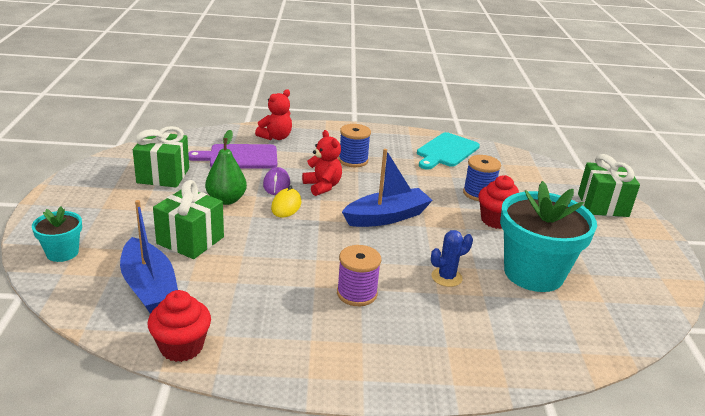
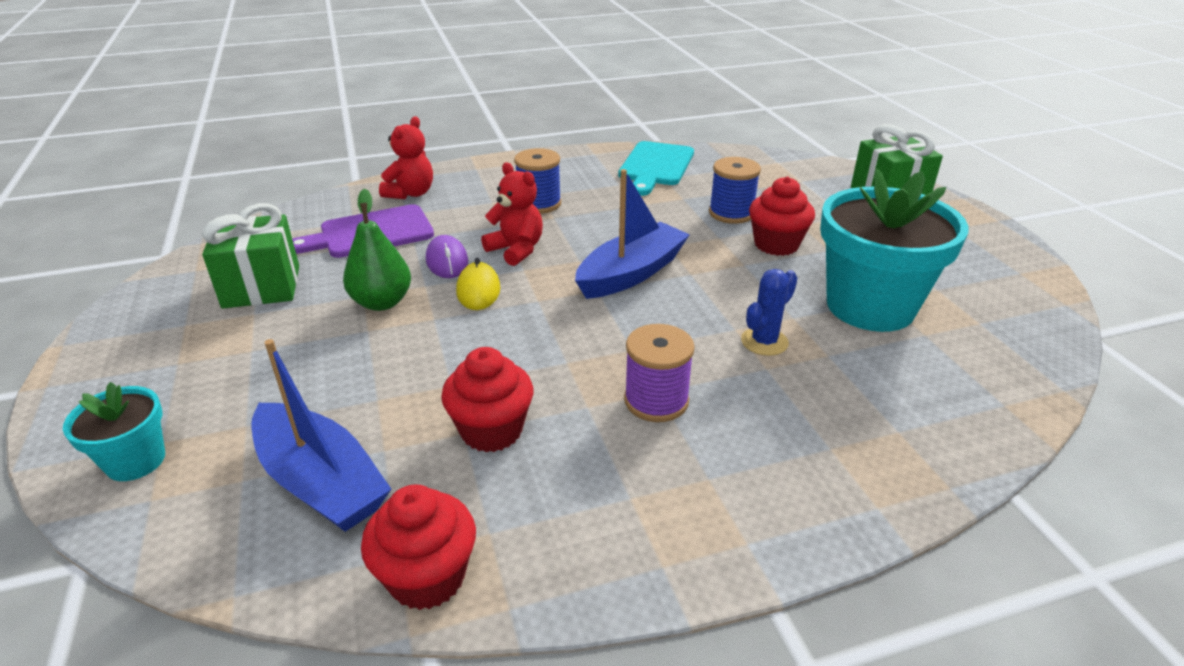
camera: 15 degrees left, 5 degrees up
(190, 240) = (354, 382): green gift -> none
(252, 285) = (491, 430): none -> red cupcake

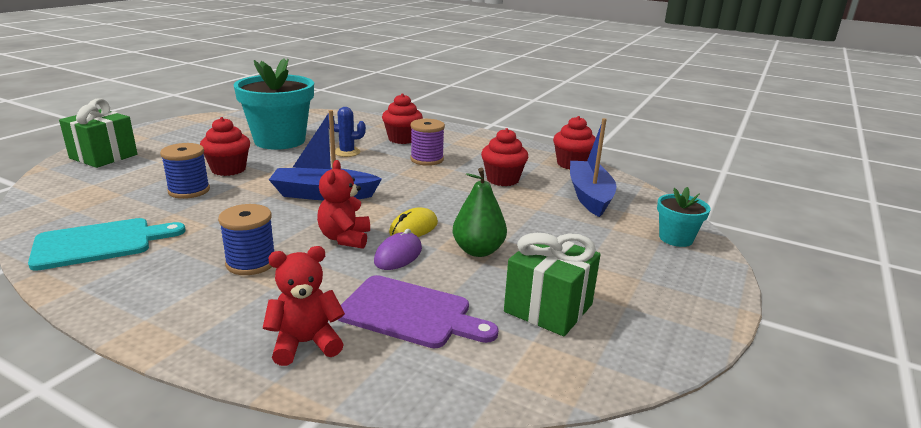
camera: 135 degrees left, 10 degrees down
(784, 426) = (402, 139): none -> red cupcake

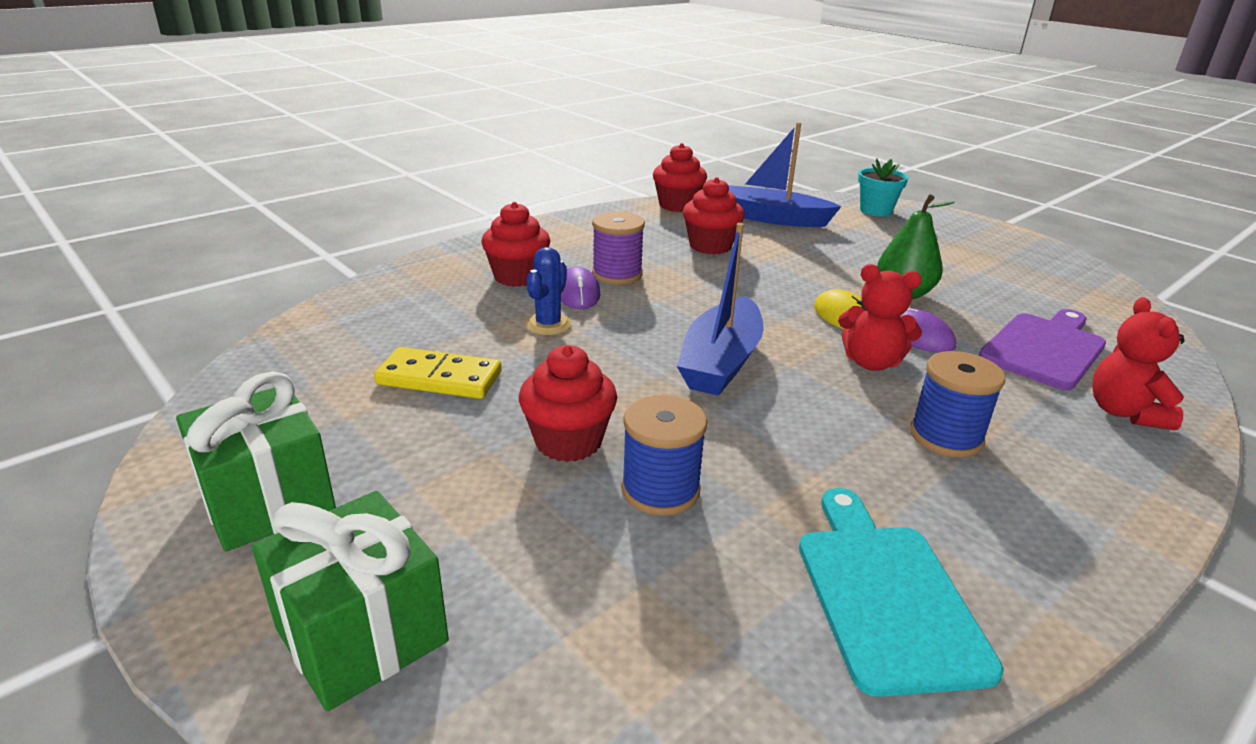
camera: 70 degrees left, 5 degrees up
(279, 140) = (439, 378): turquoise flower pot -> yellow domino
(391, 154) = (578, 293): none -> purple mouse
(548, 308) = (1016, 286): green gift -> green gift (267, 501)

